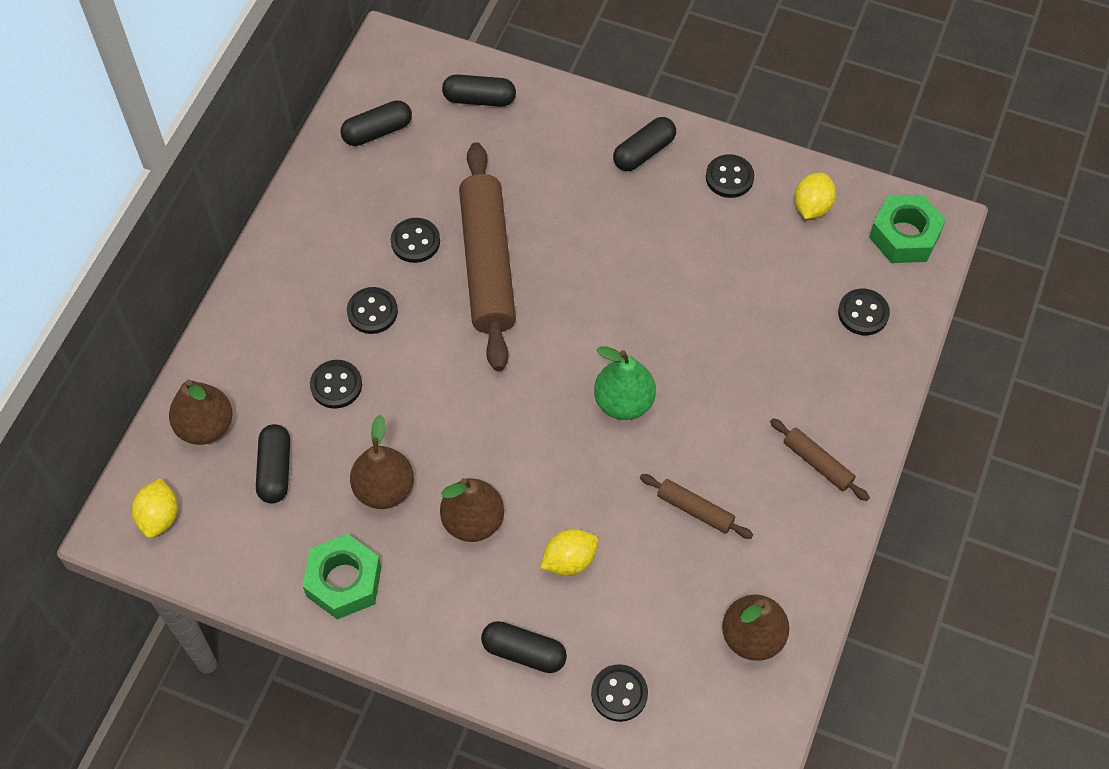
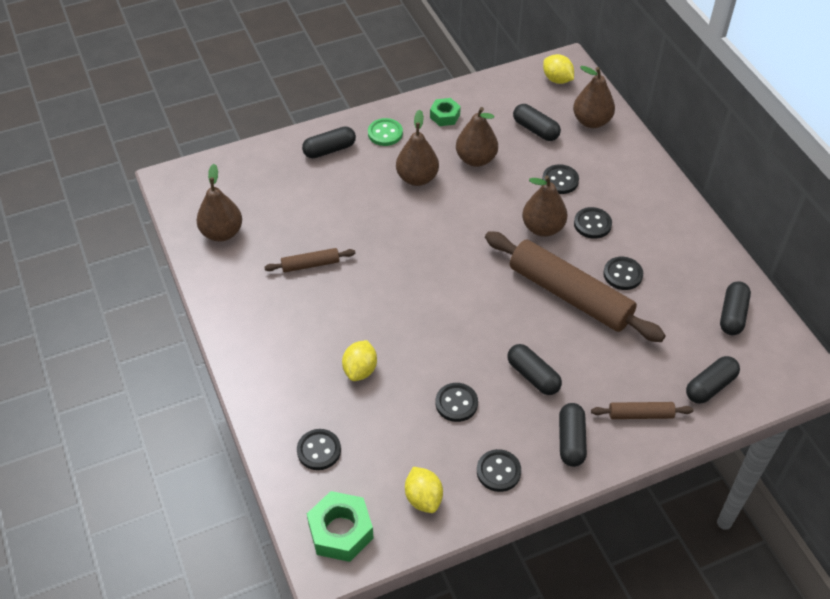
camera: 135 degrees right, 10 degrees down
(344, 581) = (445, 116): green nut -> green nut, size x0.61
(423, 349) = (542, 228): none -> brown pear
(437, 618) = (385, 133): none -> green button
(569, 560) = (350, 197): yellow lemon -> yellow lemon (360, 370)
(611, 224) = (533, 376): none -> black capsule
(619, 694) = (266, 166): black button -> black button (456, 403)
(624, 402) = (407, 285): green pear -> none
(818, 463) = (264, 338): brown rolling pin -> brown rolling pin (640, 415)

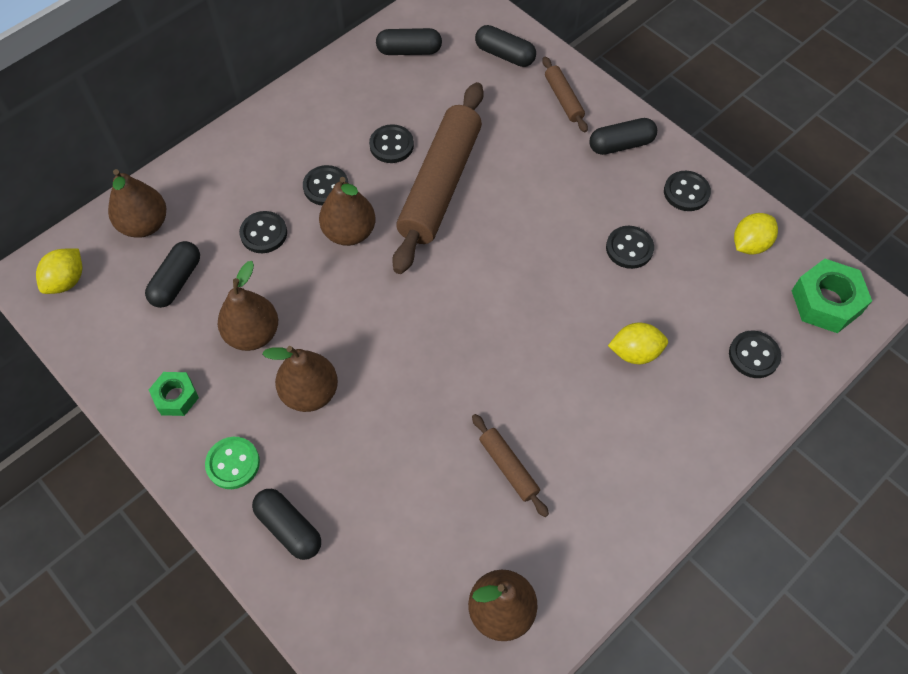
camera: 110 degrees left, 10 degrees up
(533, 376) = (562, 192): black capsule -> none

